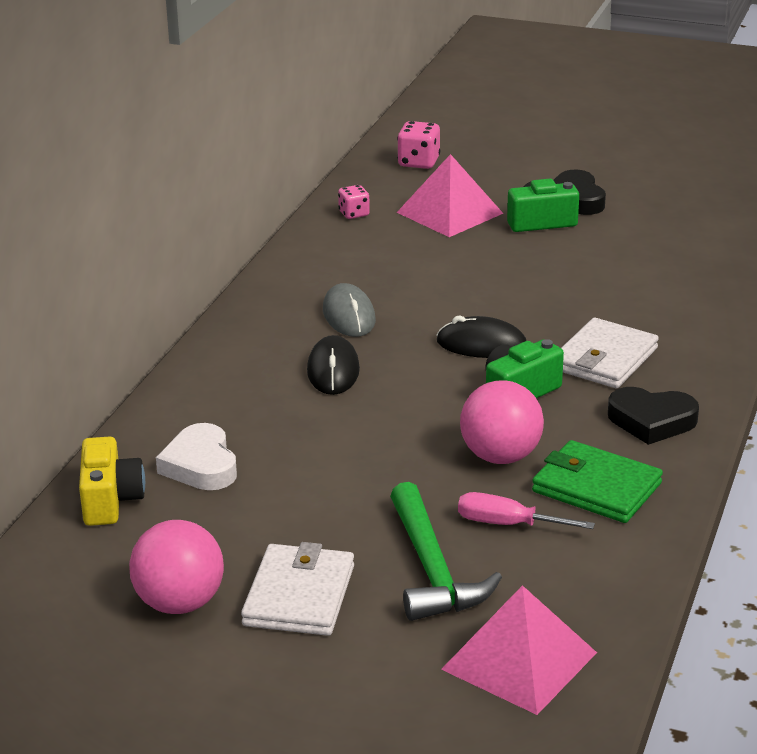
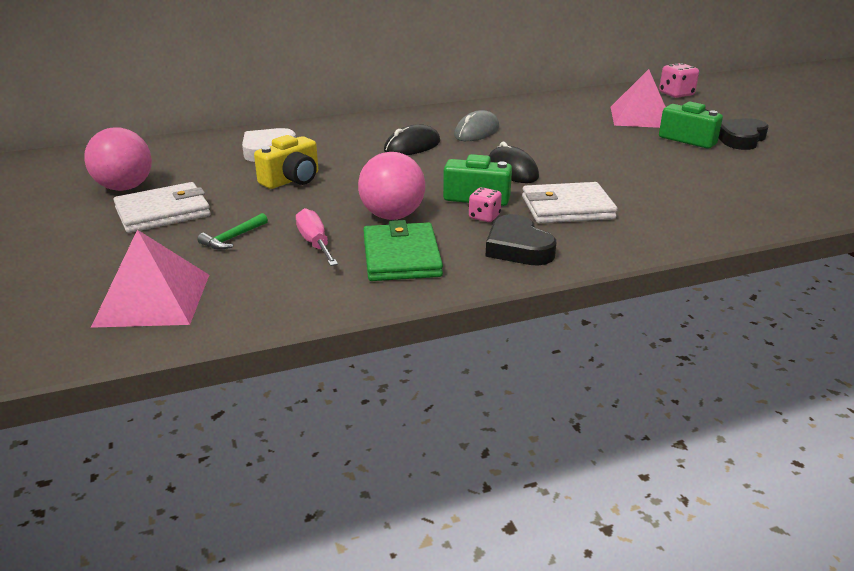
camera: 50 degrees right, 0 degrees up
(110, 500) = (207, 143): yellow camera -> yellow camera (292, 180)
(354, 214) = (585, 100): pink dice -> pink dice (484, 217)
(432, 570) = (233, 238): green hammer -> green hammer, size x0.49

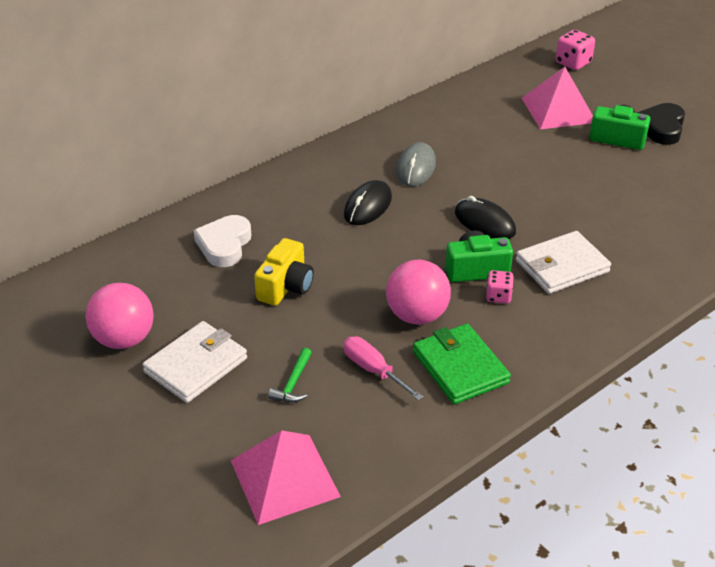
camera: 20 degrees left, 10 degrees up
(518, 248) = (549, 330): black heart -> none

